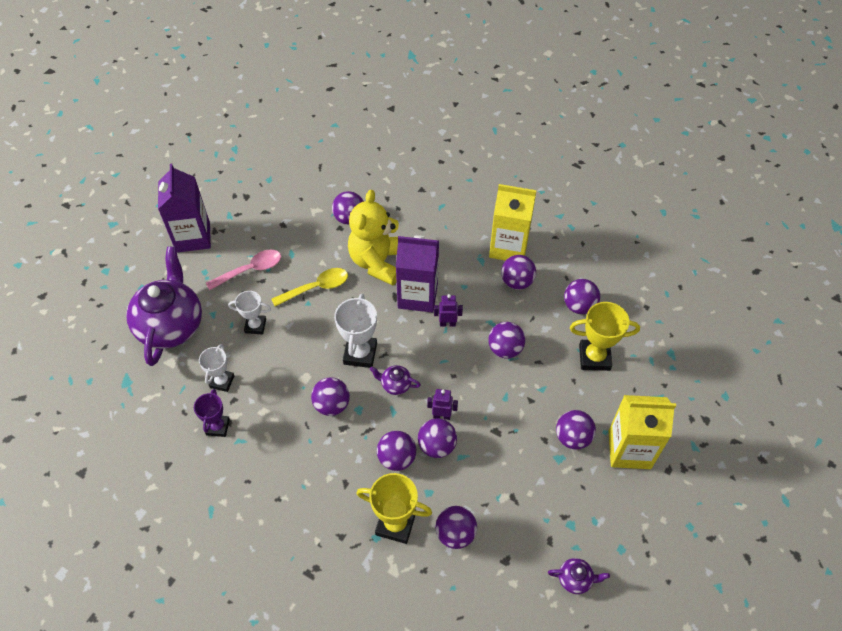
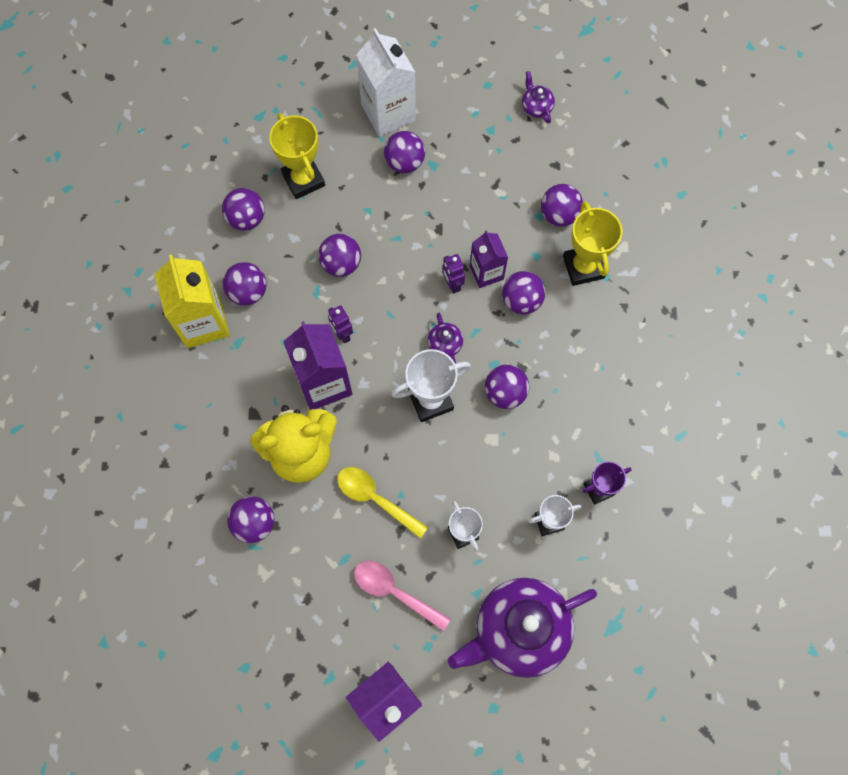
camera: 120 degrees left, 15 degrees up
(437, 446) = (486, 272): purple ball -> purple carton
(629, 449) = (388, 113): yellow carton -> white carton

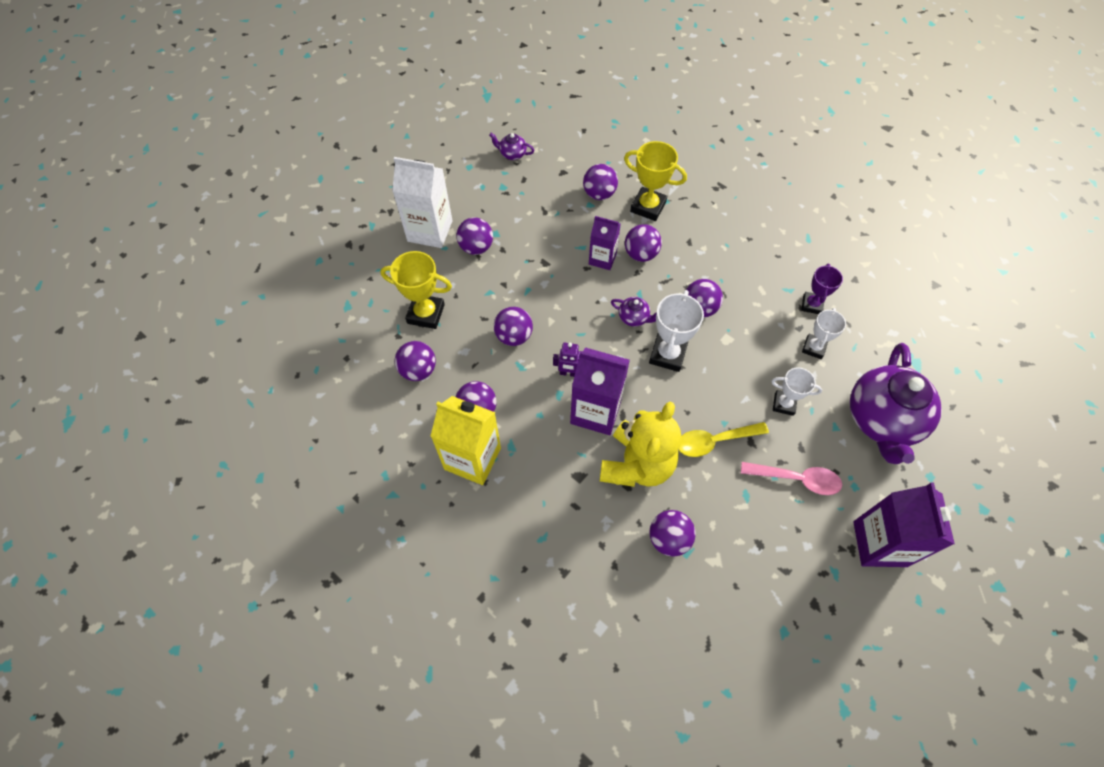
camera: 50 degrees left, 10 degrees down
(394, 592) = (797, 479): pink spoon -> pink spoon turned 150 degrees counterclockwise
(452, 284) = (593, 283): purple robot -> none

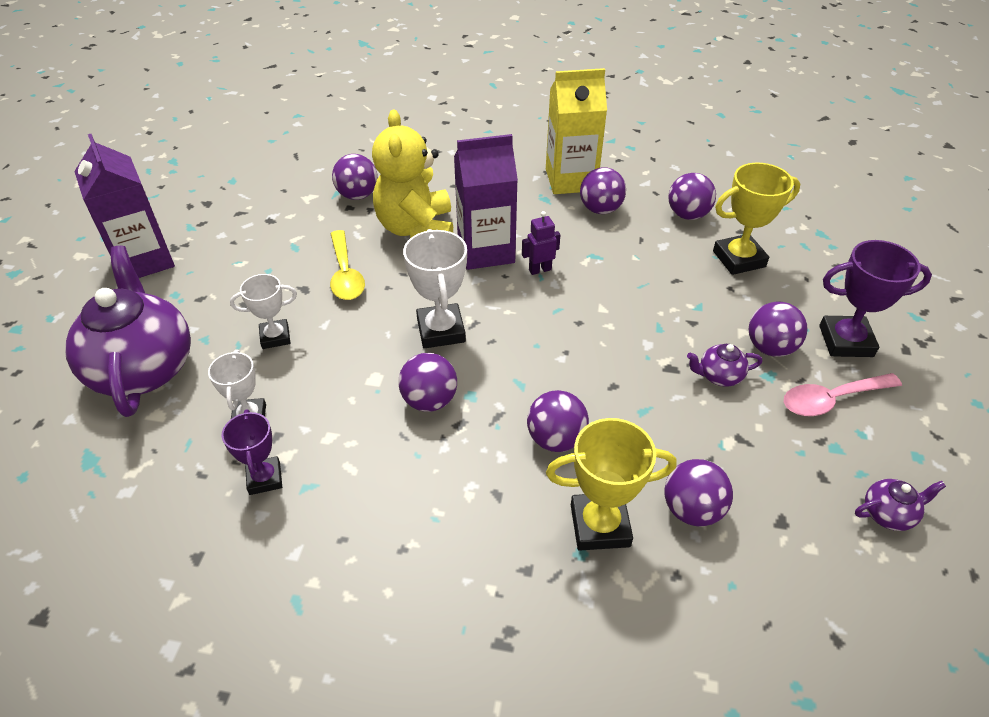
camera: 150 degrees right, 15 degrees down
(430, 231) = (845, 341): white carton -> purple trophy
(514, 336) = (627, 277): purple ball -> none
(602, 259) = (603, 407): purple carton -> none
(634, 318) = (507, 352): purple teapot -> purple teapot (719, 376)
(714, 441) = (345, 274): yellow spoon -> yellow spoon turned 120 degrees clockwise
(797, 479) = (243, 277): pink spoon -> pink spoon (831, 399)

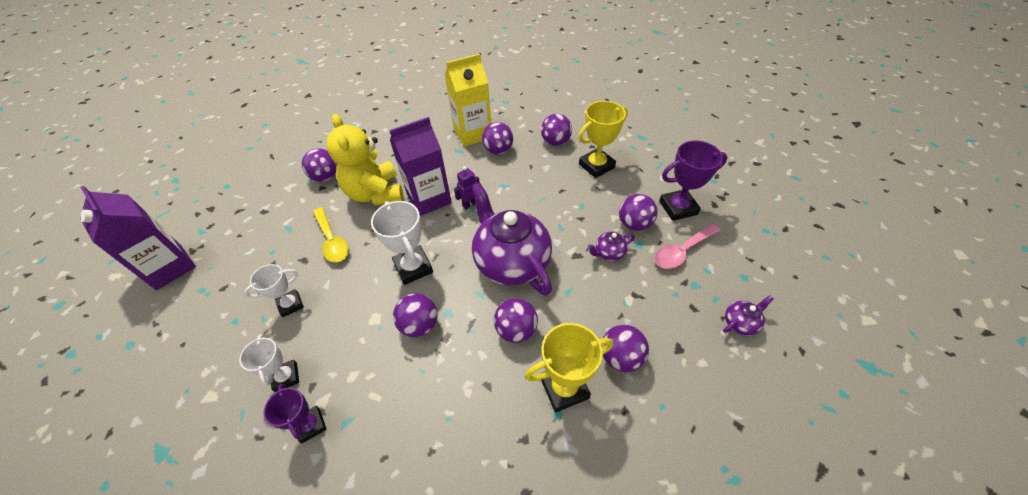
camera: 15 degrees left, 5 degrees up
(143, 368) = (189, 359): purple teapot -> purple teapot (511, 262)

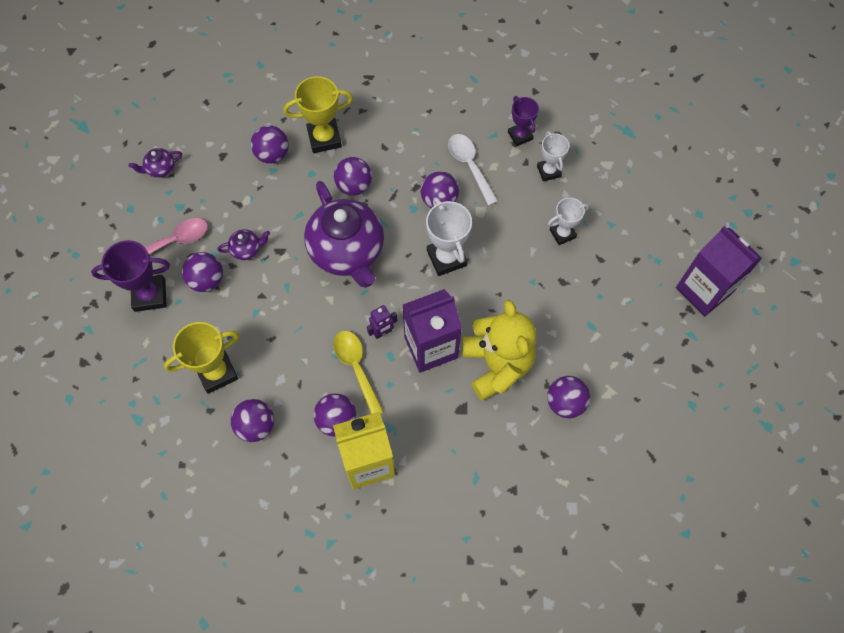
camera: 175 degrees left, 15 degrees up
(332, 241) = (537, 302): yellow spoon -> yellow spoon (356, 368)
(381, 372) = (470, 166): none -> white spoon

